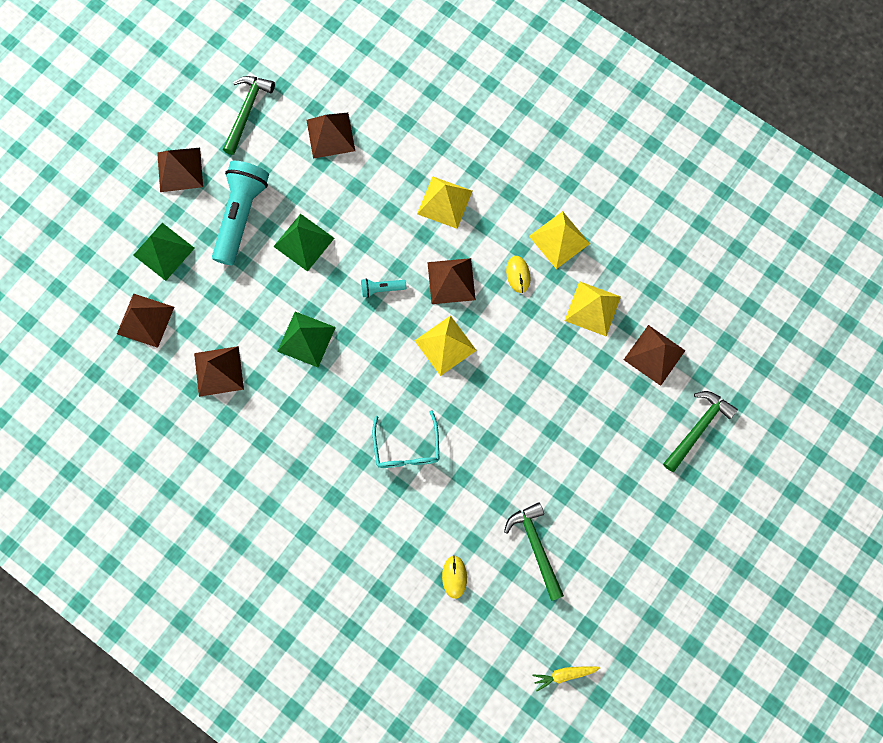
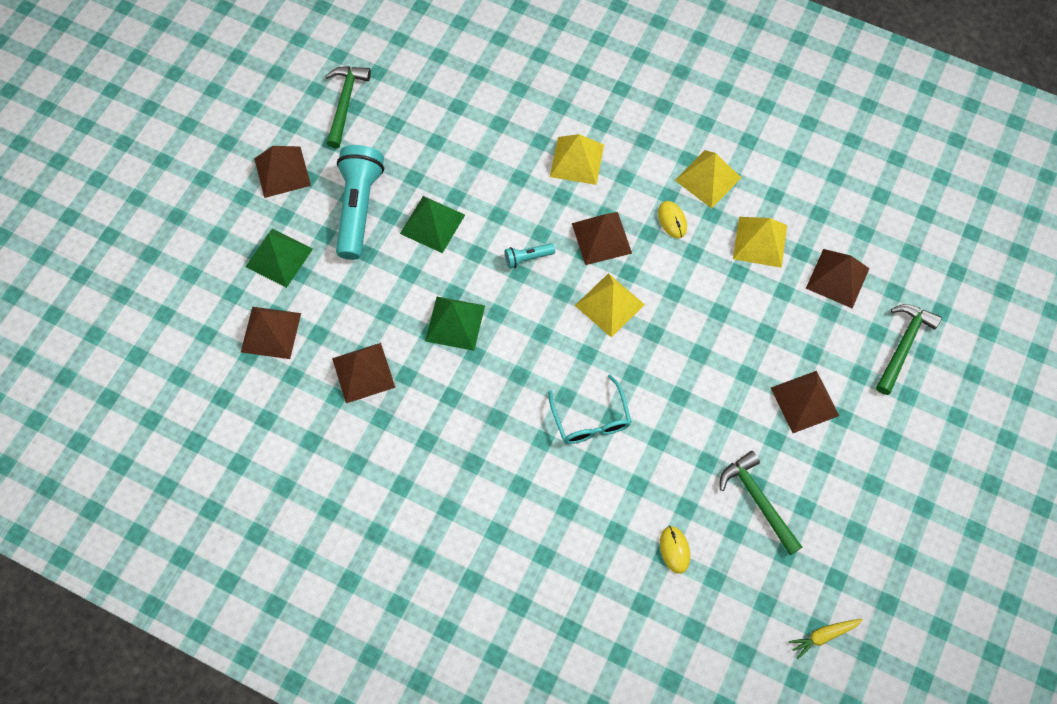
camera: 10 degrees left, 10 degrees down
(330, 135) = (440, 113): brown pyramid -> brown pyramid (804, 401)

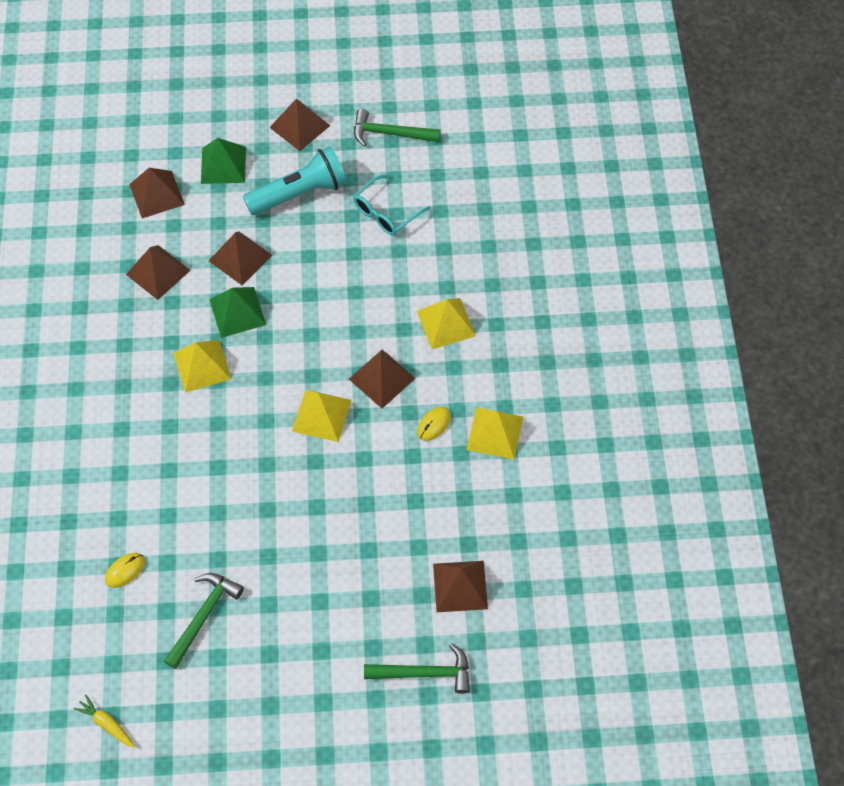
camera: 60 degrees right, 5 degrees down
(345, 103) = (390, 133): green hammer -> green hammer turned 150 degrees counterclockwise
(432, 224) = (317, 250): green pyramid -> none
(527, 258) = (328, 333): turquoise flashlight -> none
(591, 419) = (207, 452): turquoise glasses -> turquoise glasses (386, 212)
(760, 242) = (457, 504): yellow pyramid -> yellow pyramid (202, 365)
(804, 401) = (319, 612): brown pyramid -> brown pyramid (240, 258)

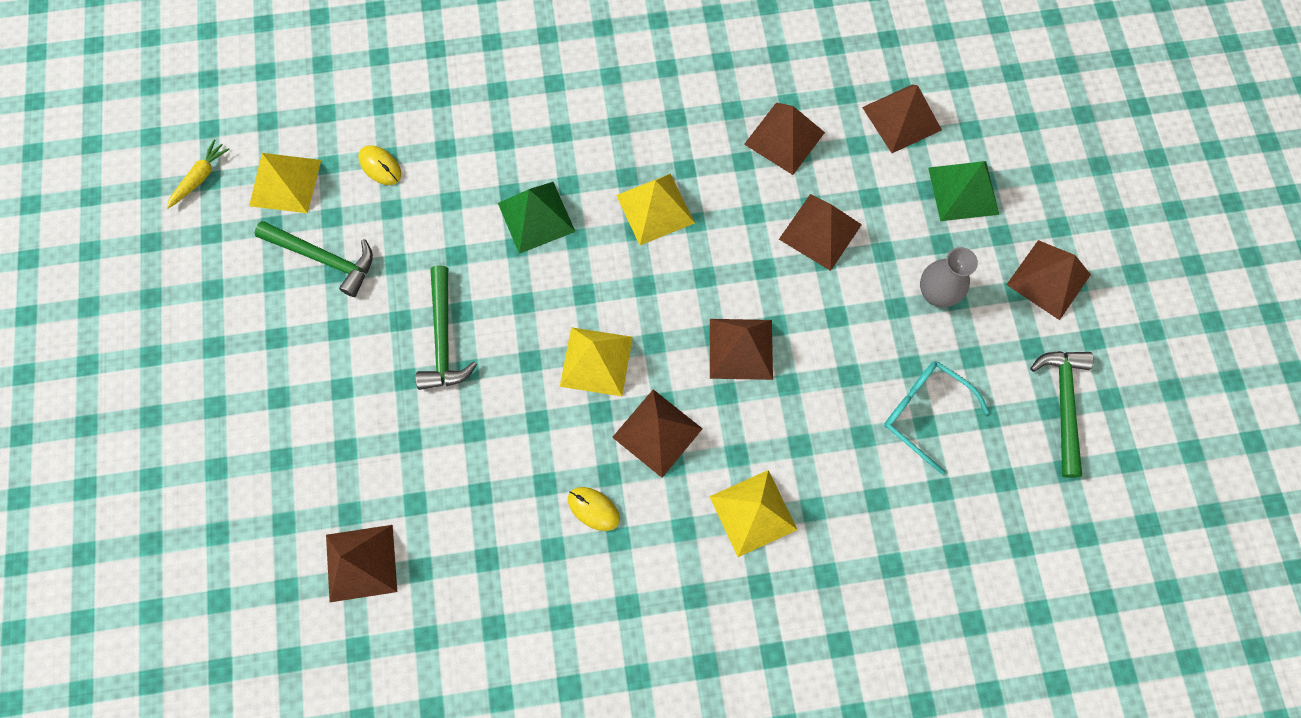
camera: 85 degrees right, 10 degrees up
(237, 312) = (737, 239): green pyramid -> green pyramid (536, 217)
(300, 193) = (936, 293): turquoise flashlight -> grey vase
(324, 319) = (740, 348): none -> brown pyramid
(424, 673) = (245, 526): green hammer -> green hammer (443, 338)
(495, 433) = (586, 595): yellow pyramid -> yellow pyramid (285, 183)

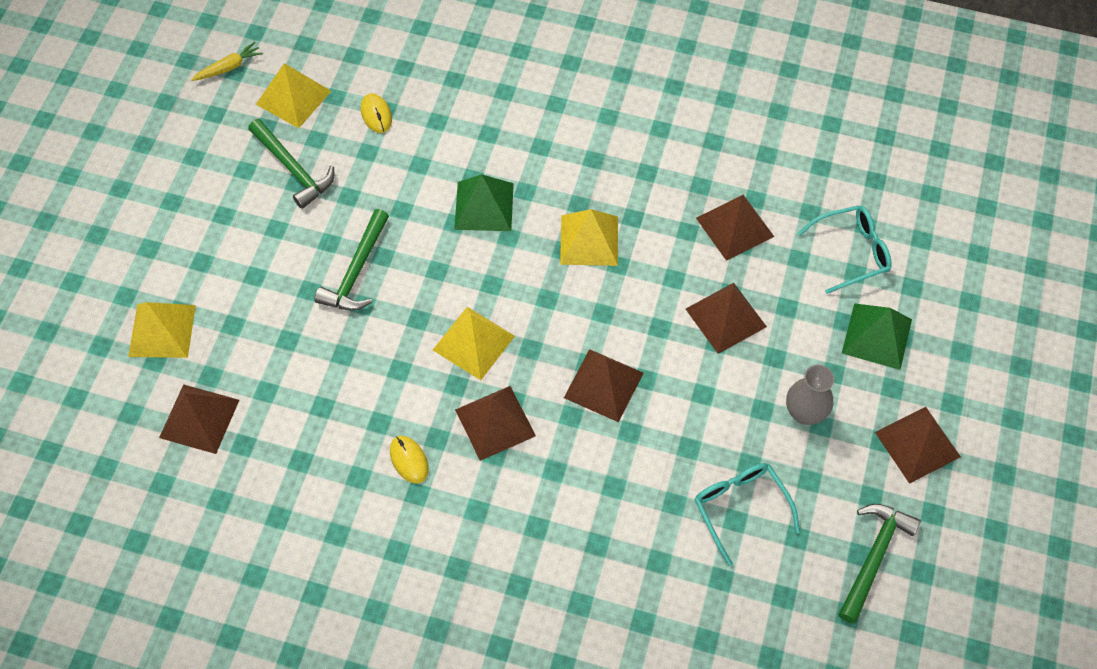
camera: 25 degrees right, 10 degrees down
(753, 513) = (543, 524): yellow pyramid -> yellow pyramid (162, 330)
(901, 118) = (851, 252): brown pyramid -> turquoise glasses

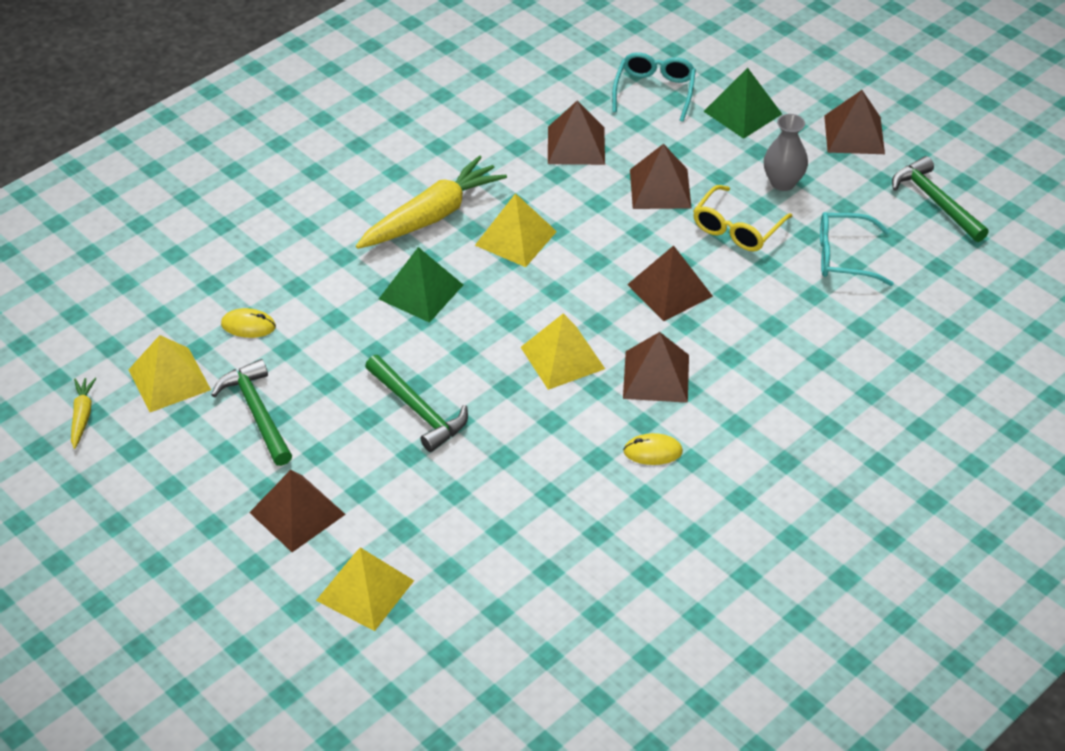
camera: 60 degrees left, 15 degrees down
(199, 418) = (493, 596): brown pyramid -> brown pyramid (297, 513)
(293, 169) = (257, 412): green hammer -> green hammer turned 105 degrees counterclockwise
(575, 168) = (432, 216): none -> yellow carrot
(716, 402) = (737, 228): none -> yellow glasses

